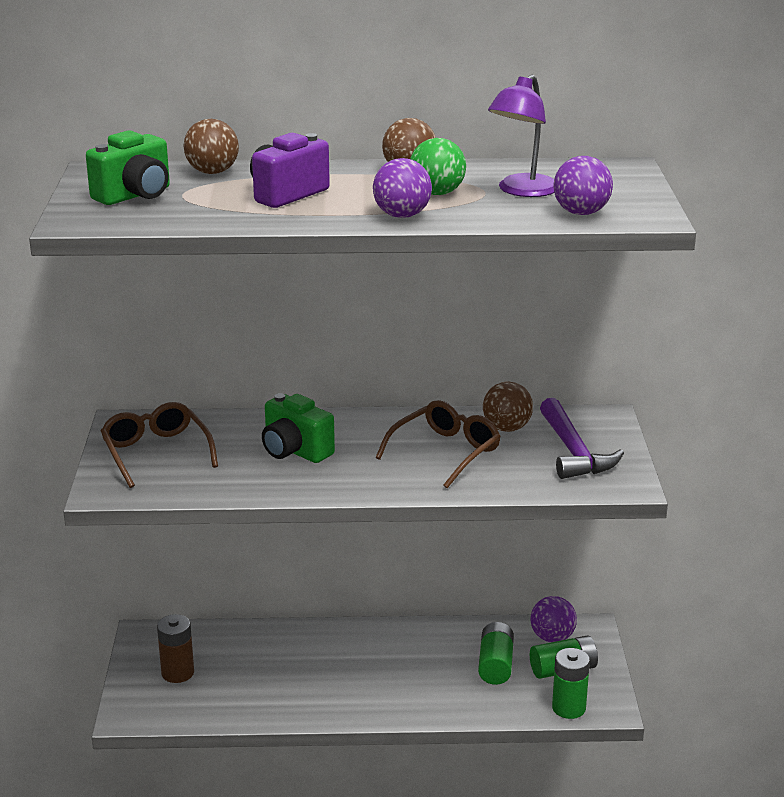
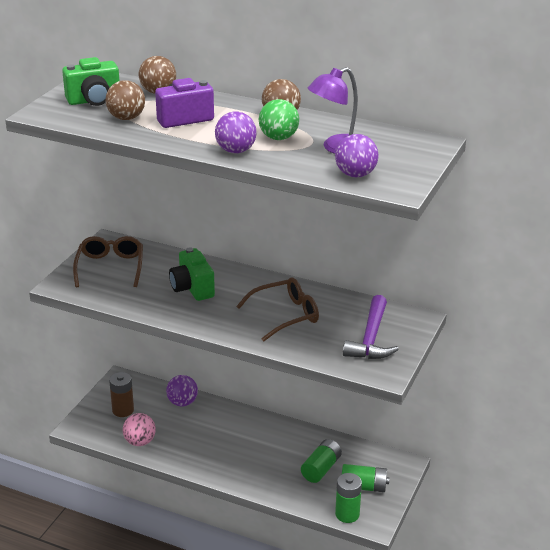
camera: 25 degrees right, 5 degrees up
(232, 705) = (140, 442): none -> pink ball
(506, 428) = (341, 309): brown ball -> brown ball (126, 118)
(552, 637) = (373, 462): purple ball -> purple ball (182, 402)

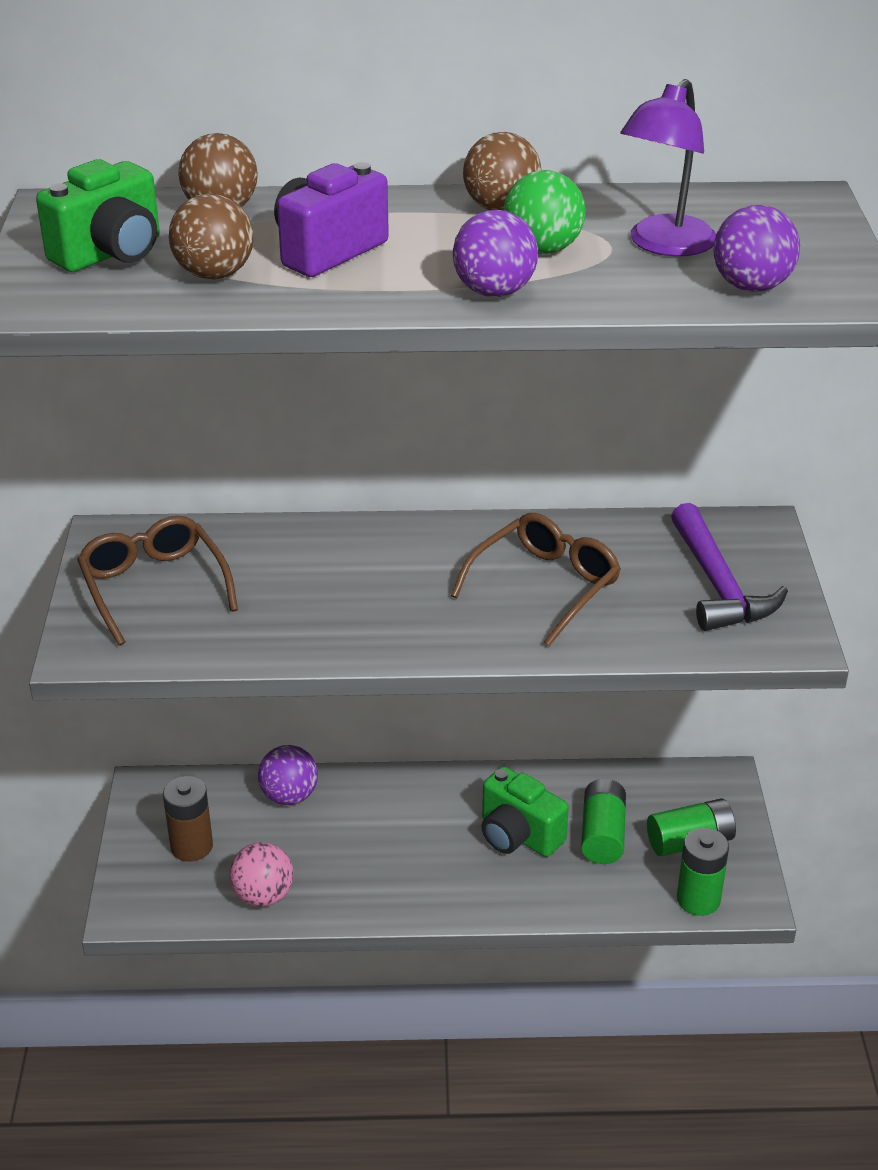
camera: 25 degrees left, 5 degrees up
(192, 288) = (341, 584): green camera -> green camera (518, 835)

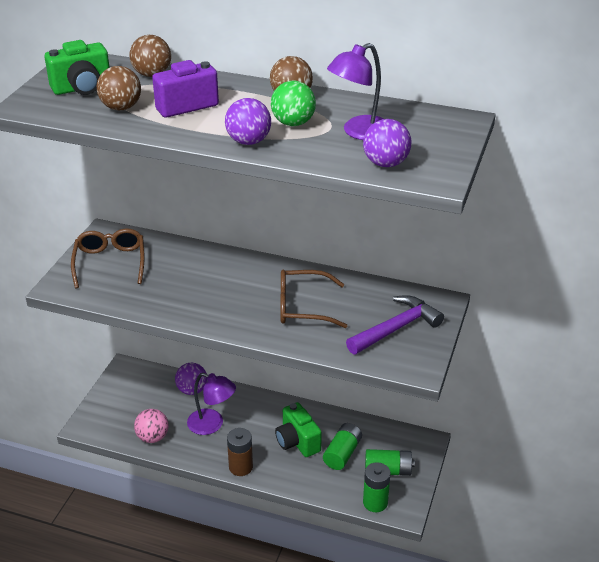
camera: 20 degrees right, 0 degrees up
(191, 846) = (131, 403): brown battery -> brown battery (241, 467)
(357, 846) = (212, 424): none -> purple lamp
(544, 586) = (303, 307): brown glasses -> brown glasses turned 150 degrees counterclockwise
(718, 585) = (396, 328): purple hammer -> purple hammer turned 135 degrees counterclockwise

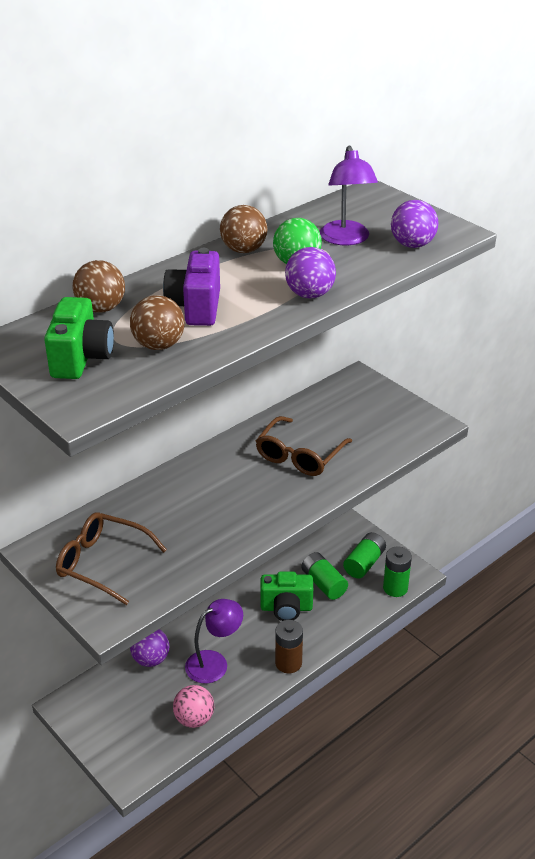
camera: 60 degrees left, 0 degrees up
(396, 328) = (373, 415): purple hammer -> none

